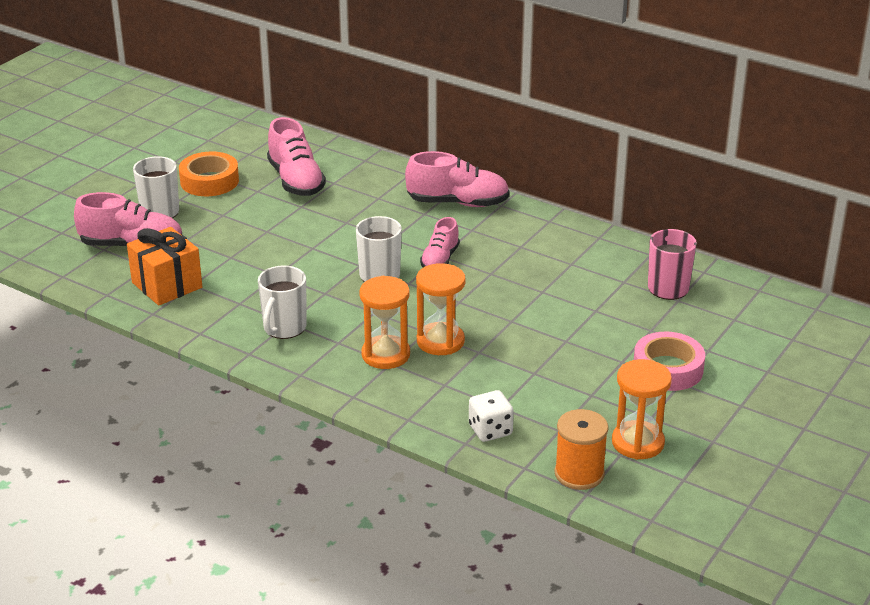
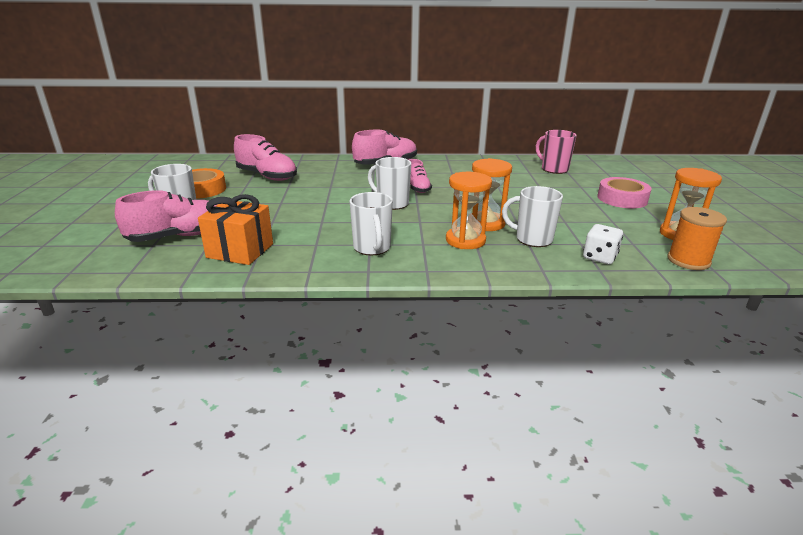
camera: 35 degrees left, 5 degrees down
(457, 381) = (532, 239): none -> white mug

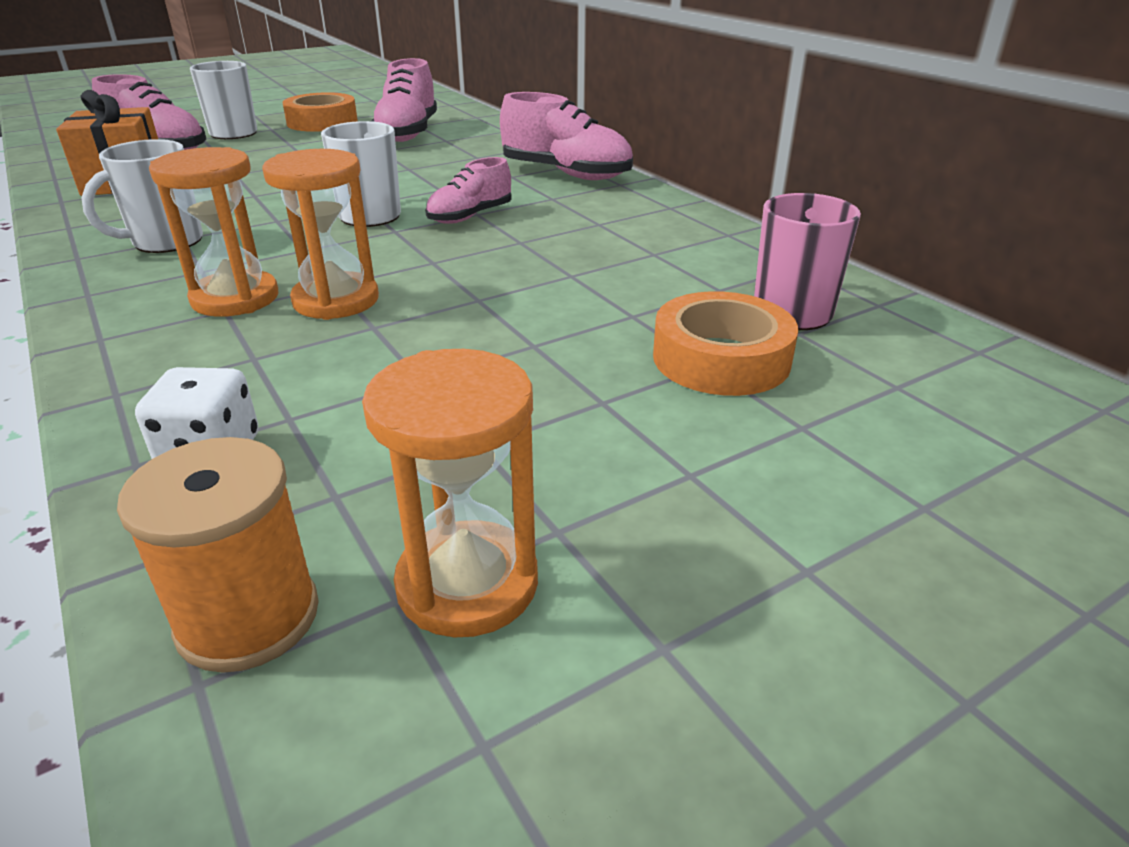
camera: 60 degrees right, 5 degrees up
(532, 239) = (279, 358): white mug -> none
(578, 184) = (721, 358): none -> orange tape
(622, 199) = (684, 439): pink tape -> none

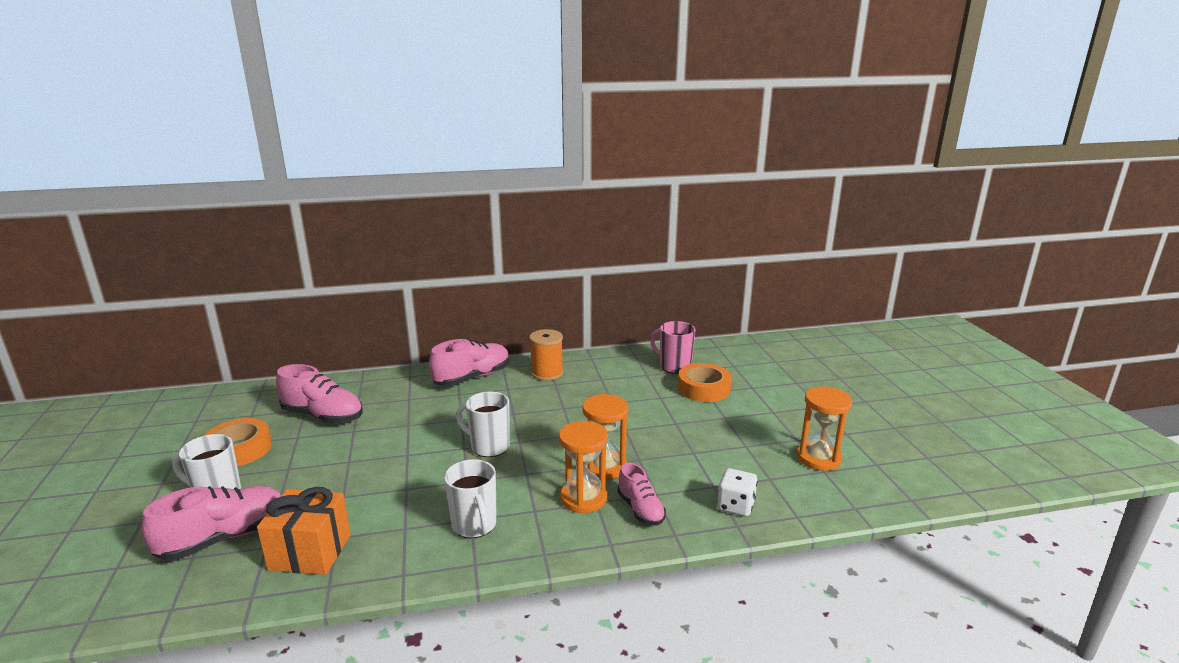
camera: 70 degrees left, 10 degrees down
(248, 617) = (829, 498): orange spool -> orange spool (547, 373)
(470, 216) = (516, 416): pink shoe -> pink shoe (640, 509)

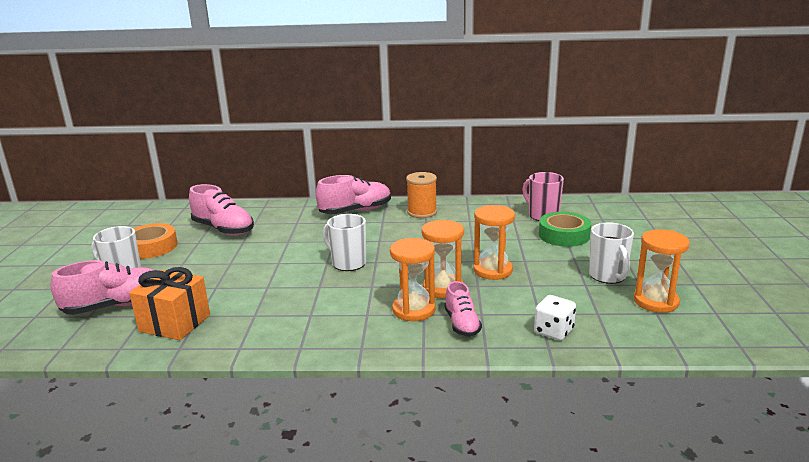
camera: 15 degrees right, 0 degrees up
(474, 525) = (311, 319): white mug -> white mug (608, 276)
(648, 439) = (492, 270): none -> orange hourglass
(703, 389) = (564, 235): orange tape -> green tape

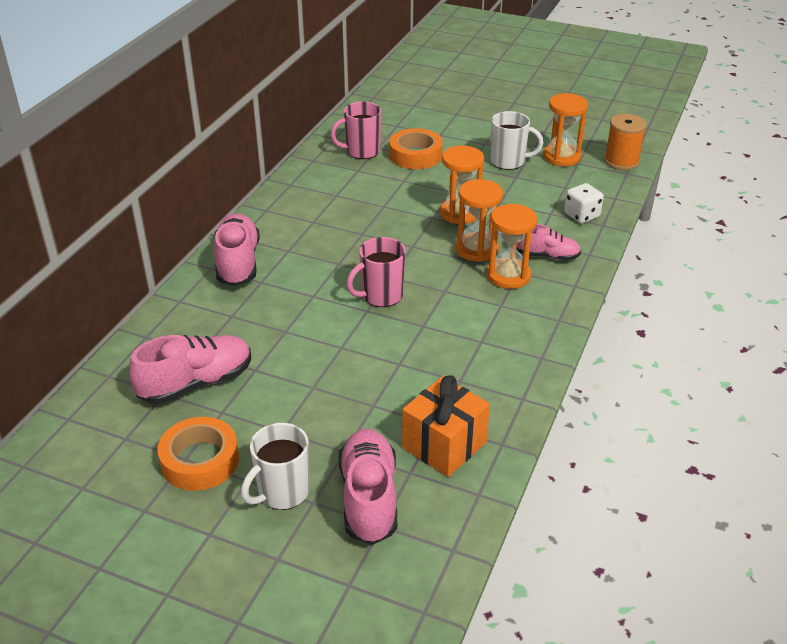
camera: 70 degrees left, 15 degrees up
(348, 263) = (381, 296): white mug -> pink mug
(422, 212) = (286, 218): orange spool -> orange spool (621, 161)
(564, 235) = (415, 155): green tape -> orange tape

